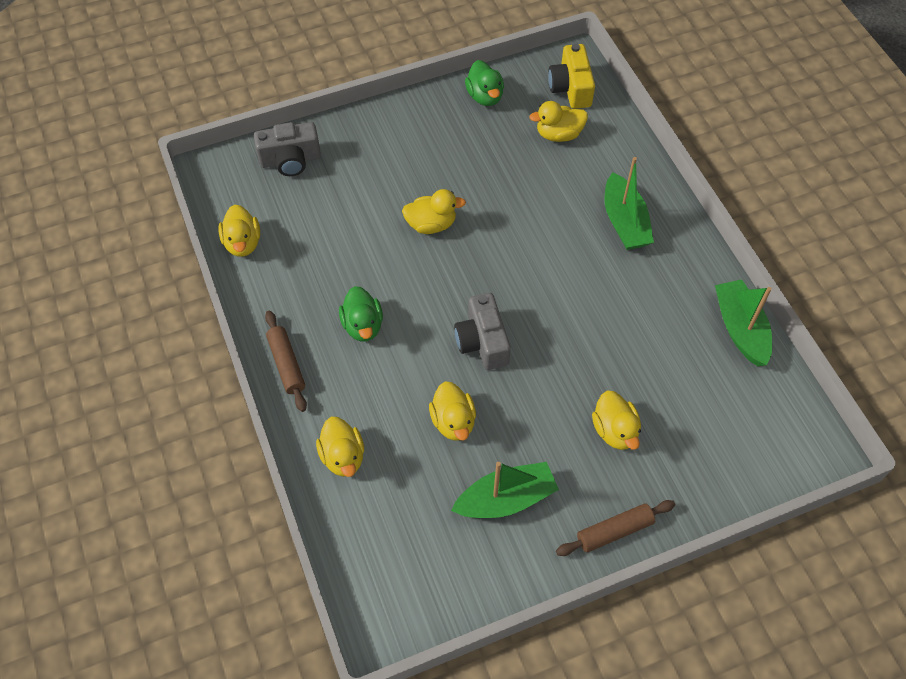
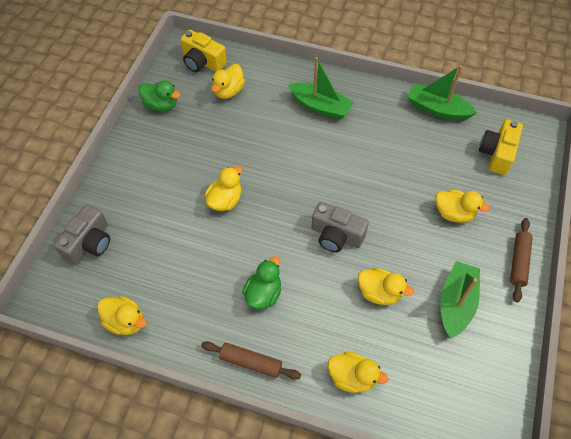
camera: 50 degrees left, 0 degrees up
(363, 325) = (263, 293): green duck -> green duck turned 90 degrees counterclockwise
(741, 425) = (497, 154): none -> yellow camera

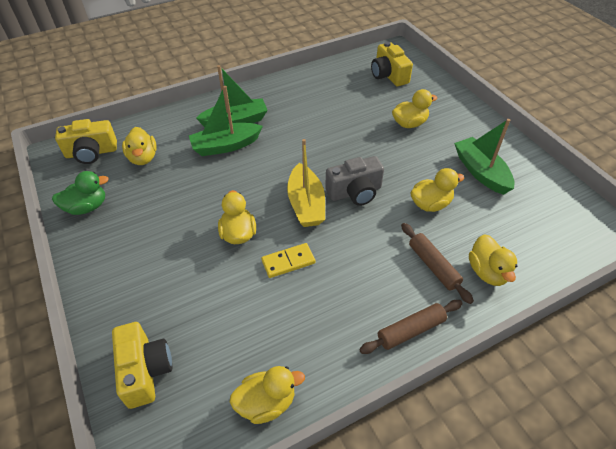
camera: 45 degrees left, 10 degrees down
(89, 243) = (145, 370): grey camera -> yellow camera
(233, 247) = (288, 262): none -> yellow domino
(263, 293) = (355, 273): green duck -> none
(292, 216) = (306, 204): none -> yellow boat
(352, 377) = (487, 272): yellow duck -> yellow duck turned 105 degrees clockwise
(437, 109) = (320, 74): green boat -> green boat (225, 146)
(518, 262) = (480, 123): brown rolling pin -> brown rolling pin (433, 266)

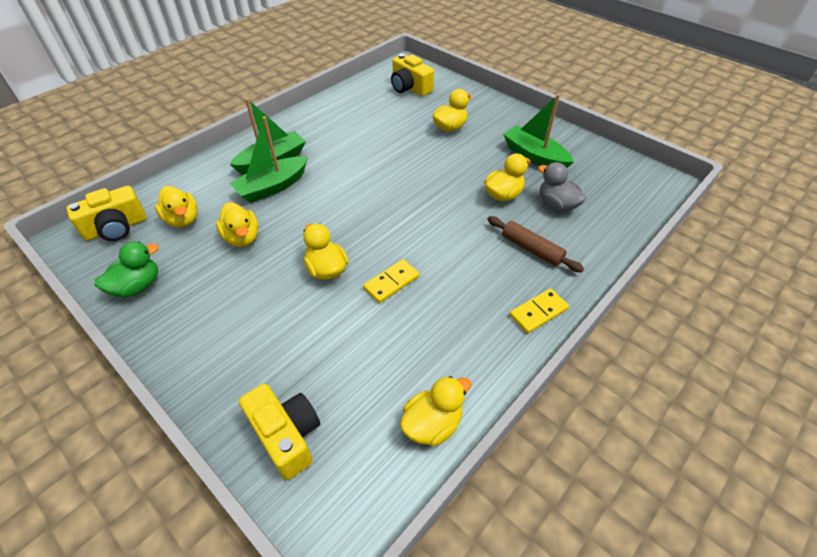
camera: 20 degrees left, 0 degrees up
(306, 204) = (384, 223): yellow boat -> none
(355, 192) = (427, 201): grey camera -> none
(410, 330) = (538, 312): brown rolling pin -> yellow domino
(480, 228) = (557, 205): none -> grey duck
(487, 272) = (581, 241): yellow duck -> yellow duck (242, 238)

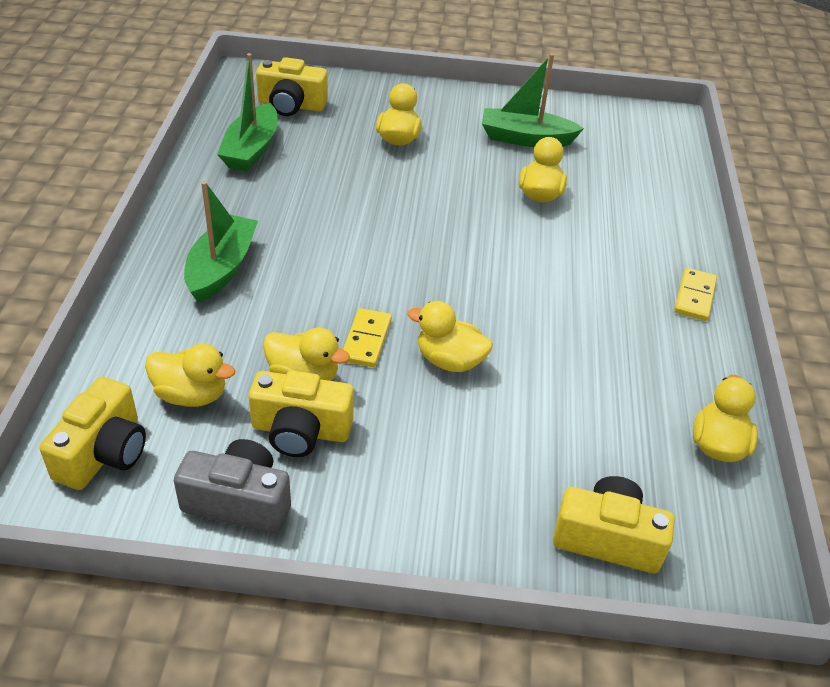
camera: 40 degrees left, 5 degrees down
(137, 286) = (239, 501): green duck -> grey camera
(207, 266) = (301, 430): none -> yellow camera
(272, 187) = (264, 300): green boat -> green boat (251, 149)
(391, 282) = (533, 339): yellow domino -> yellow domino (366, 340)
(531, 249) = (626, 239): brown rolling pin -> none
(557, 205) = (601, 183): grey duck -> none

